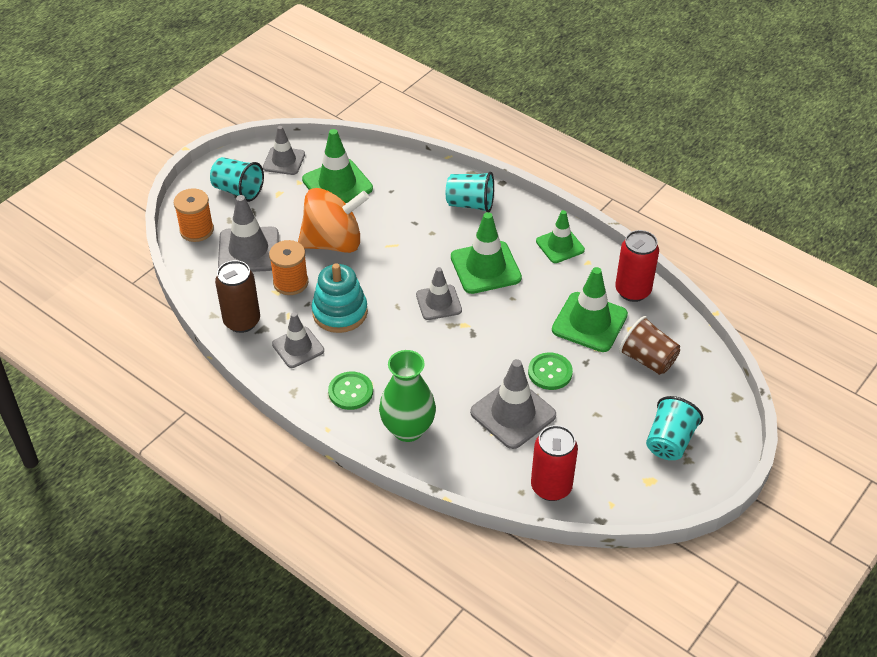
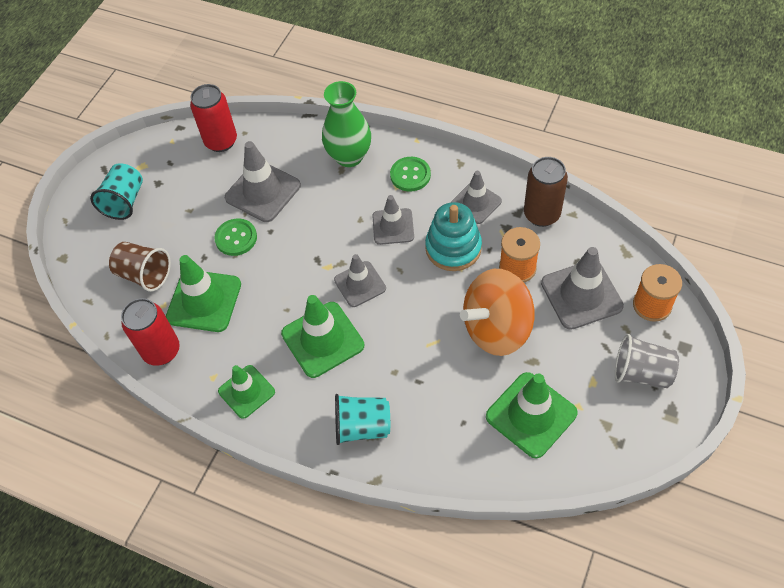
camera: 170 degrees right, 10 degrees up
(238, 190) = (641, 373): turquoise cup -> grey cup
(284, 161) = (614, 435): grey traffic cone -> grey traffic cone (393, 226)

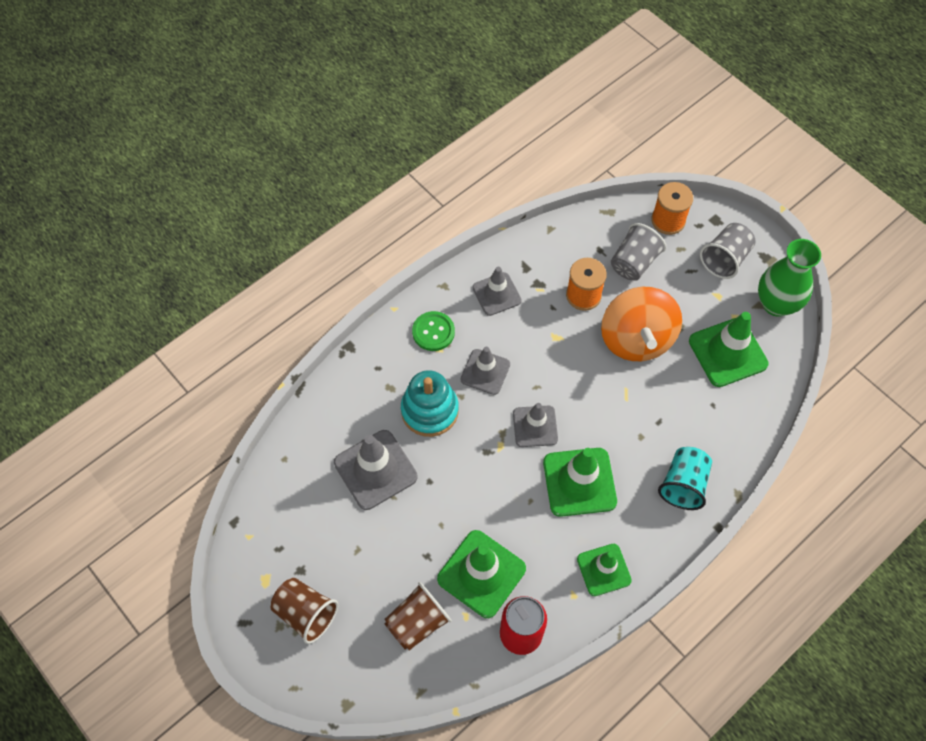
camera: 70 degrees left, 5 degrees up
(124, 201) = (306, 613): turquoise cup -> brown cup
(221, 141) = (282, 486): red can -> none
(236, 238) = (420, 516): green button -> none
(349, 156) = (378, 374): green vase -> green vase (776, 304)
(453, 248) = (536, 334): turquoise stacking toy -> turquoise stacking toy (429, 410)
(541, 214) = (538, 251): brown can -> none
(581, 294) = (634, 263): grey traffic cone -> grey cup

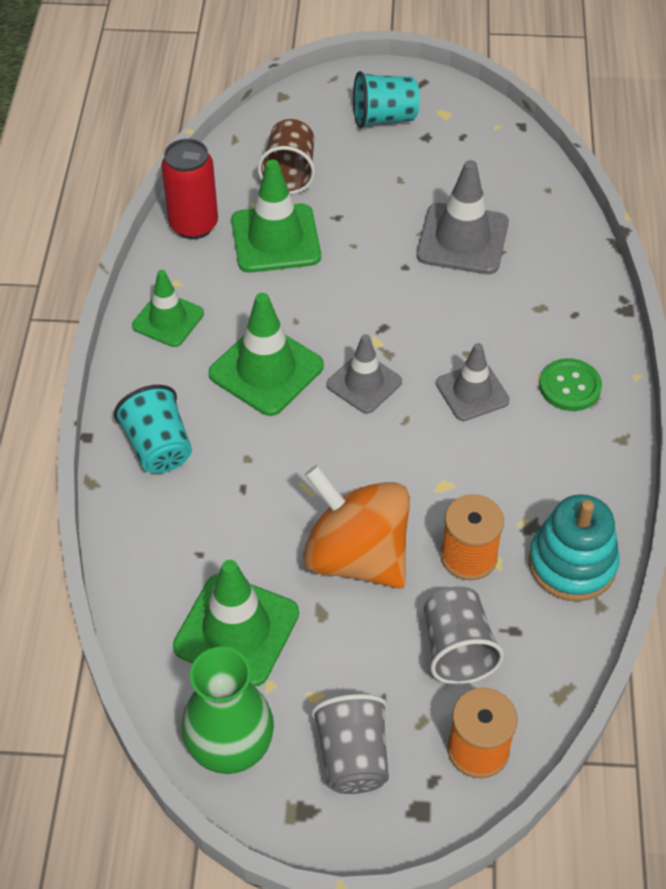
camera: 135 degrees right, 10 degrees down
(306, 613) = (384, 118): brown cup -> turquoise cup
(429, 410) = (479, 318): turquoise stacking toy -> turquoise stacking toy (572, 564)
(496, 294) = (559, 477): grey traffic cone -> none

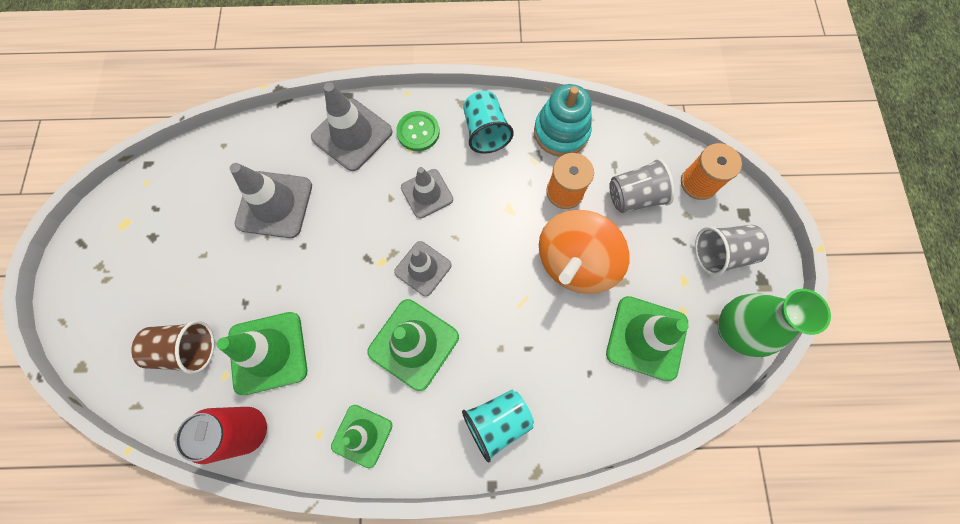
camera: 95 degrees left, 20 degrees up
(384, 118) = (123, 272): turquoise cup -> turquoise cup (485, 132)
(564, 314) = (352, 135): none -> grey traffic cone

